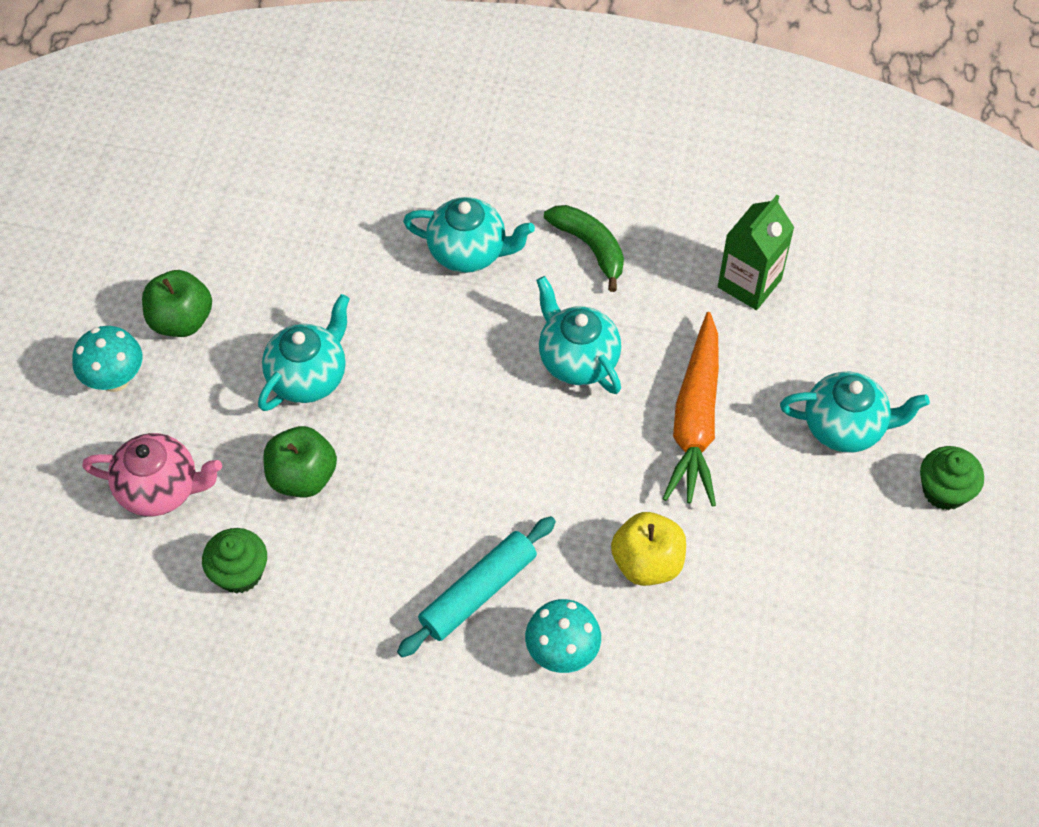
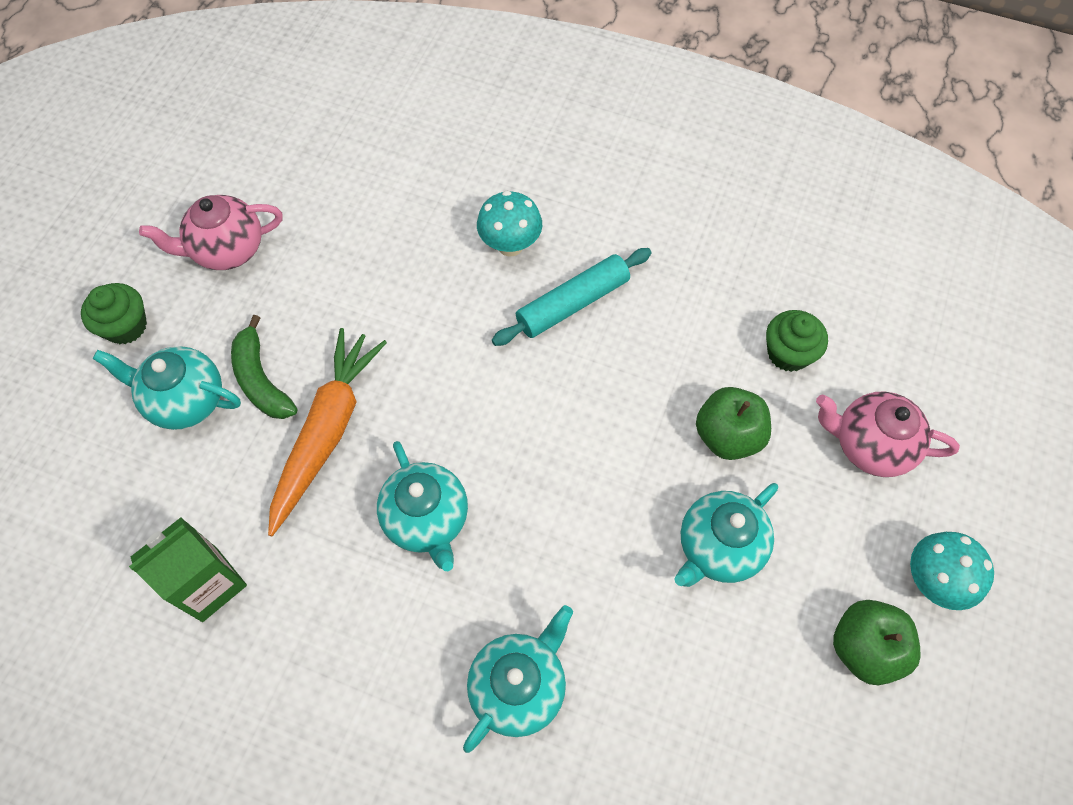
camera: 170 degrees left, 5 degrees up
(469, 252) = (519, 687): turquoise teapot -> turquoise teapot turned 105 degrees clockwise
(590, 247) = (373, 668): green banana -> green banana (261, 379)
(647, 563) = (417, 305): yellow apple -> none
(880, 594) = (227, 250): none -> pink teapot

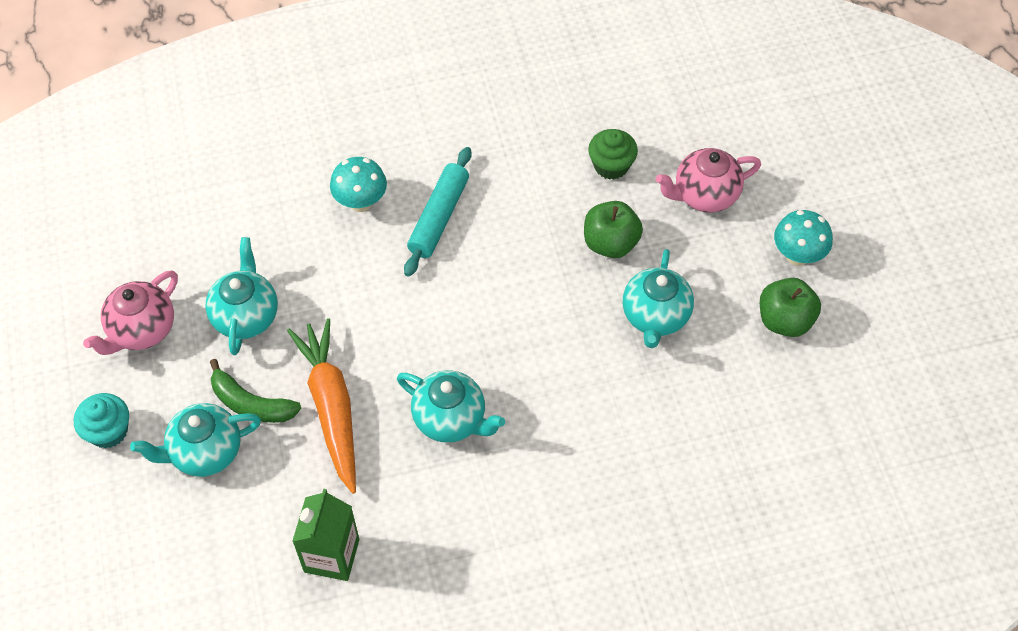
camera: 35 degrees left, 5 degrees down
(126, 326) = (108, 431): green cupcake -> turquoise cupcake
(519, 687) = (592, 479): turquoise teapot -> turquoise teapot (246, 316)

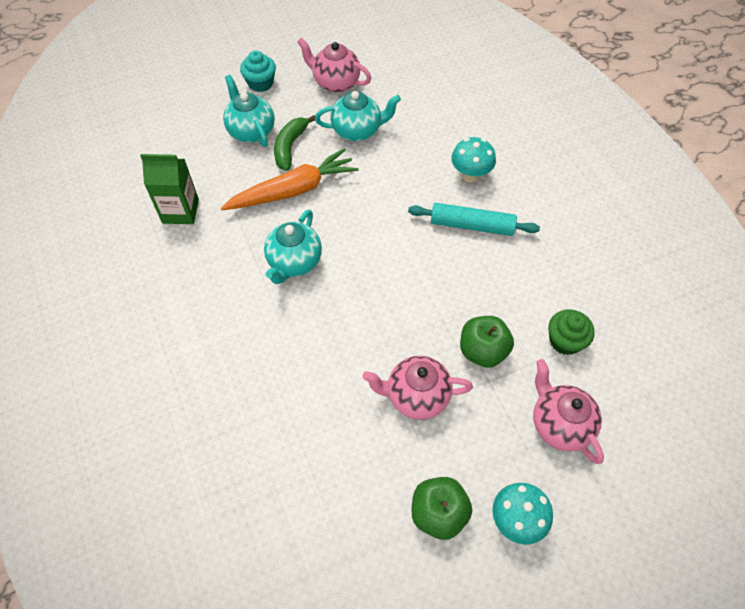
camera: 80 degrees right, 0 degrees up
(655, 317) = (416, 396): turquoise teapot -> pink teapot

